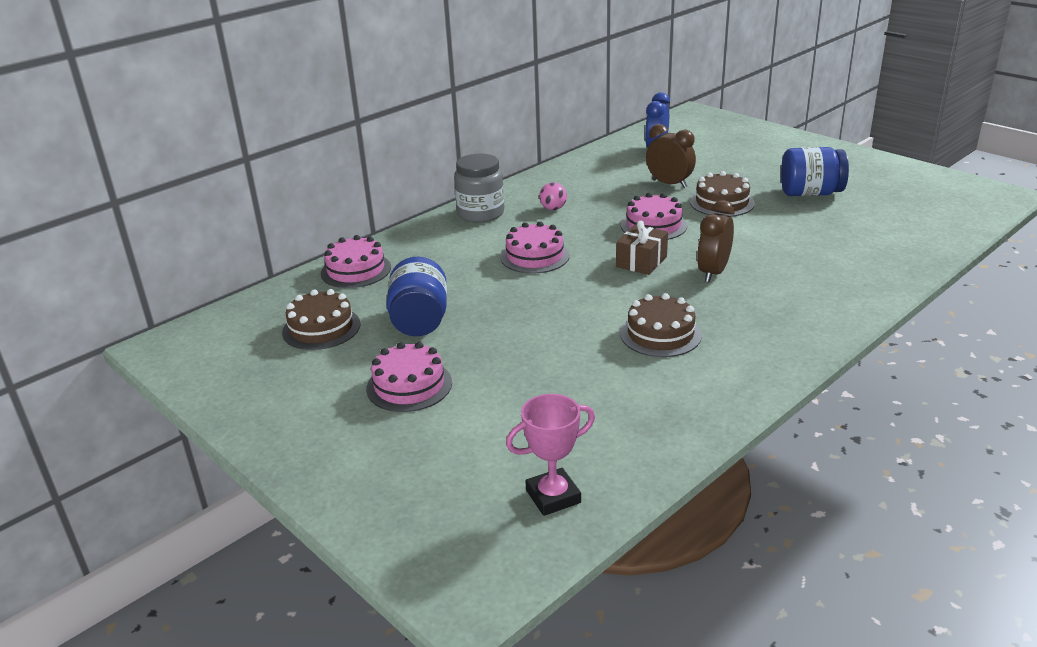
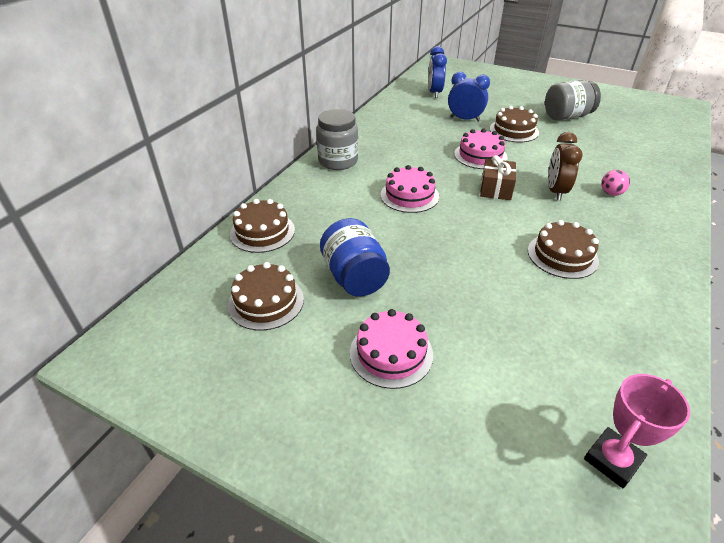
camera: 20 degrees left, 10 degrees up
(356, 270) = (262, 232): pink cake -> brown cake
(553, 208) = (393, 150): pink ball -> pink ball (611, 193)
(669, 184) = (465, 119): brown clock -> blue clock
(810, 193) = (567, 116): blue jar -> grey jar

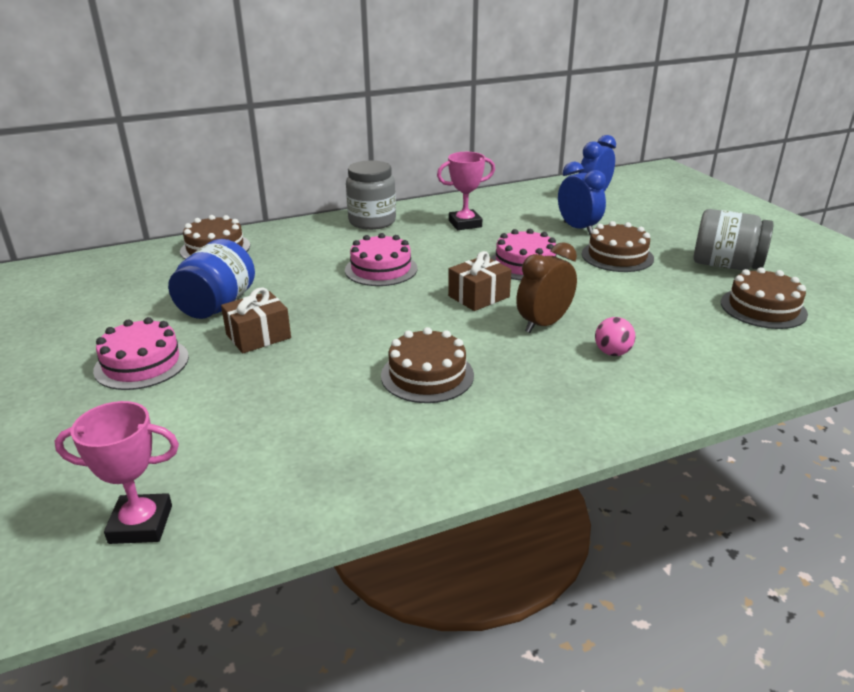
camera: 40 degrees right, 10 degrees down
(266, 302) = (132, 292): brown cake -> brown cake (763, 308)
(399, 140) = (465, 224): none -> pink trophy
(427, 285) = (258, 336): none -> brown gift

